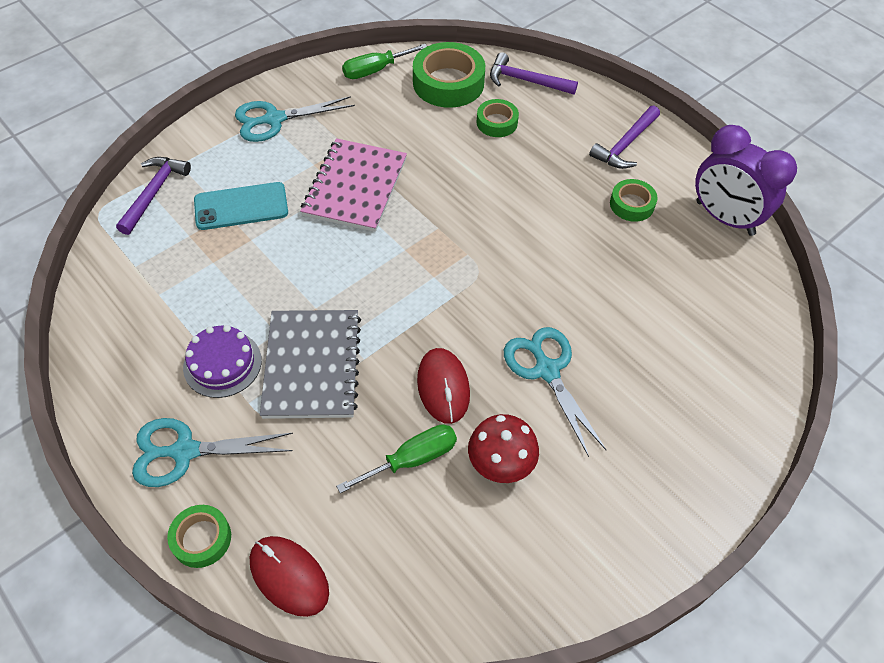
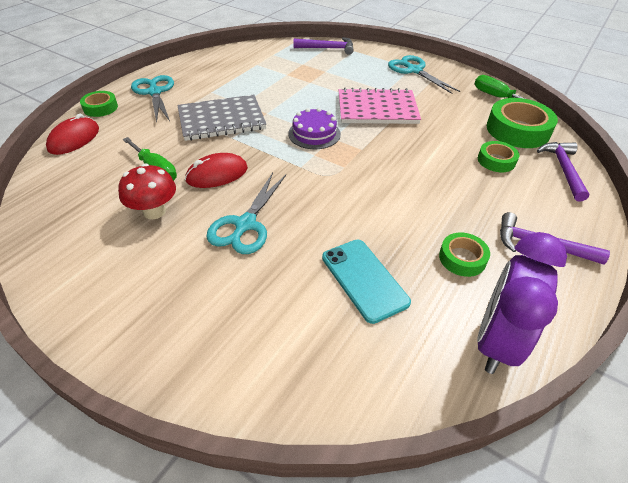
camera: 75 degrees right, 10 degrees down
(222, 363) = (215, 91): purple cake -> purple cake (314, 134)
(241, 206) = (334, 74): turquoise phone -> turquoise phone (364, 279)
(547, 370) = (245, 225): turquoise scissors -> turquoise scissors turned 150 degrees clockwise

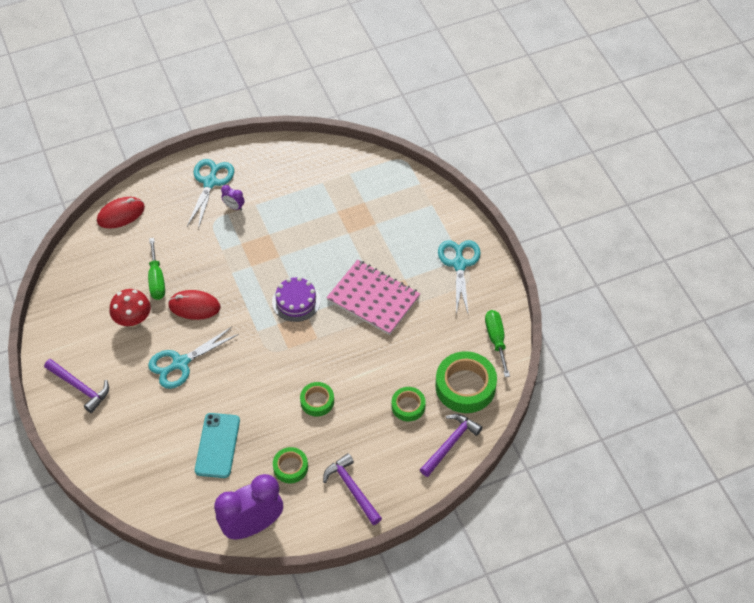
camera: 35 degrees right, 10 degrees up
(100, 108) = (158, 183): green tape -> green tape (317, 401)
(192, 99) = (234, 207): none -> purple clock
(221, 120) = (238, 247): grey notebook -> none
(327, 48) = (409, 188): purple hammer -> purple hammer (80, 387)

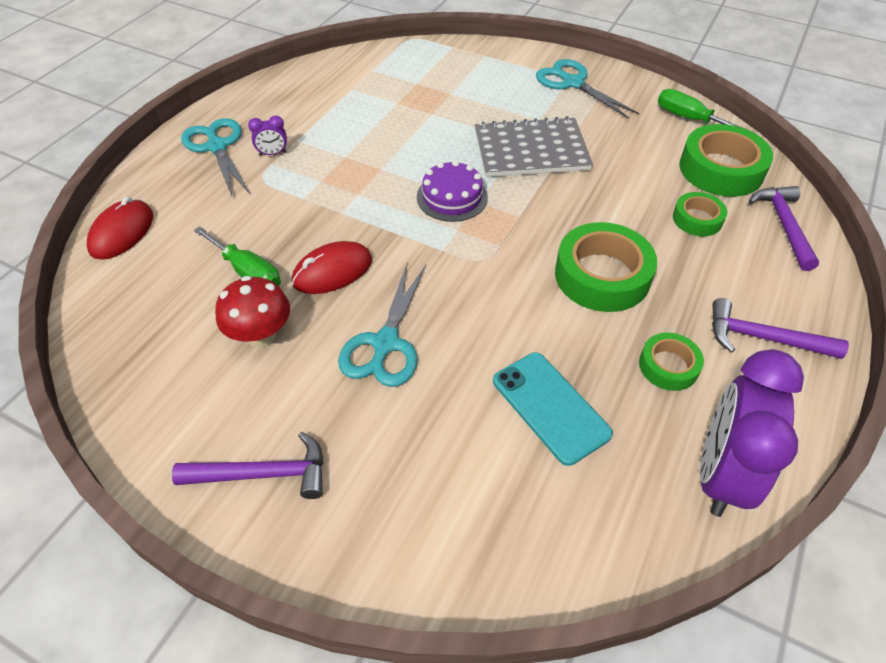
camera: 40 degrees left, 5 degrees down
(317, 401) = (602, 275): green tape -> green tape, size x1.80
(373, 298) = (531, 150): pink notebook -> grey notebook

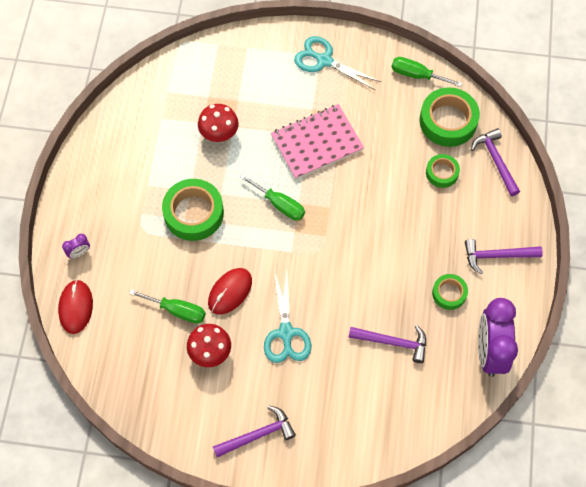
camera: 20 degrees left, 15 degrees up
(217, 147) = (94, 210): turquoise scissors -> none
(273, 154) = (138, 204): purple clock -> purple clock (79, 253)
(411, 116) = (219, 134): none -> red mushroom
(452, 197) = (279, 204): purple cake -> green screwdriver
(531, 150) = (317, 143): grey notebook -> pink notebook
(550, 407) = (393, 342): turquoise phone -> purple hammer
(602, 275) = (395, 240): green tape -> green tape (193, 213)

